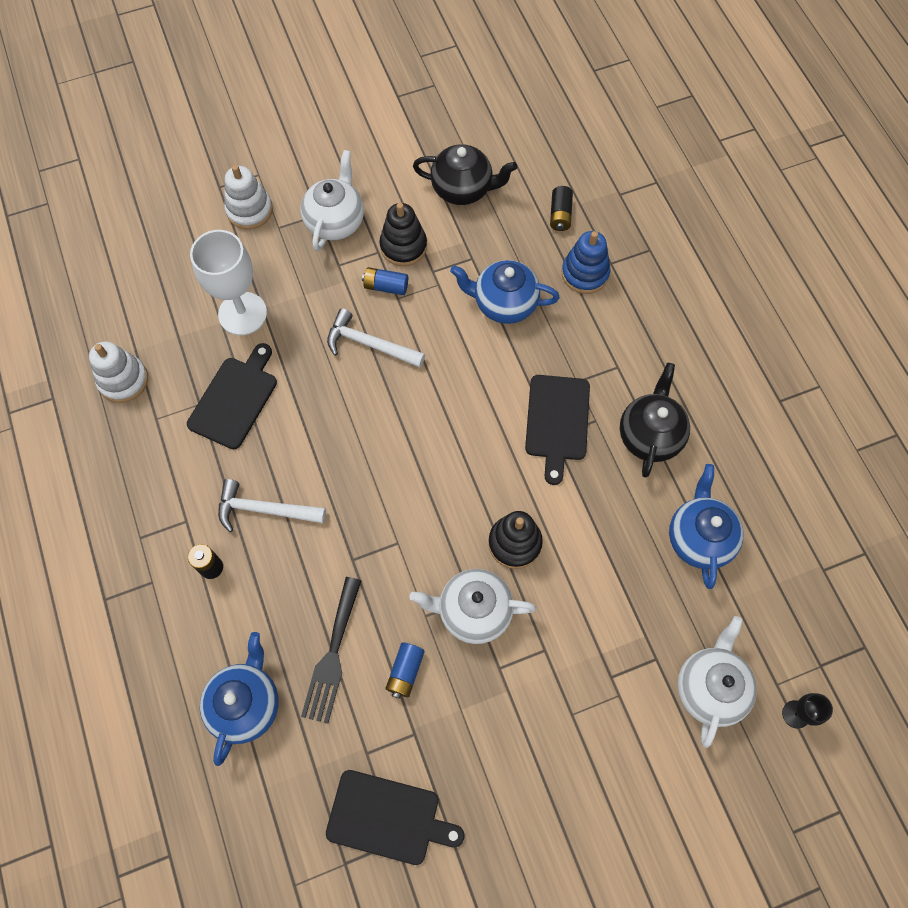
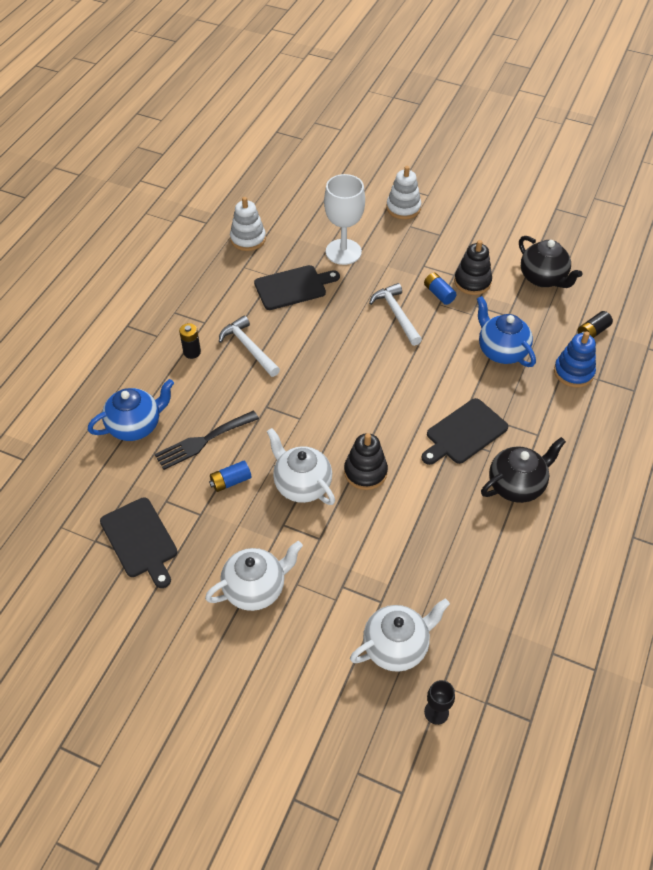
camera: 45 degrees right, 15 degrees down
(335, 221) = (446, 244): white teapot -> white teapot (255, 588)
(699, 538) = (485, 563): blue teapot -> none

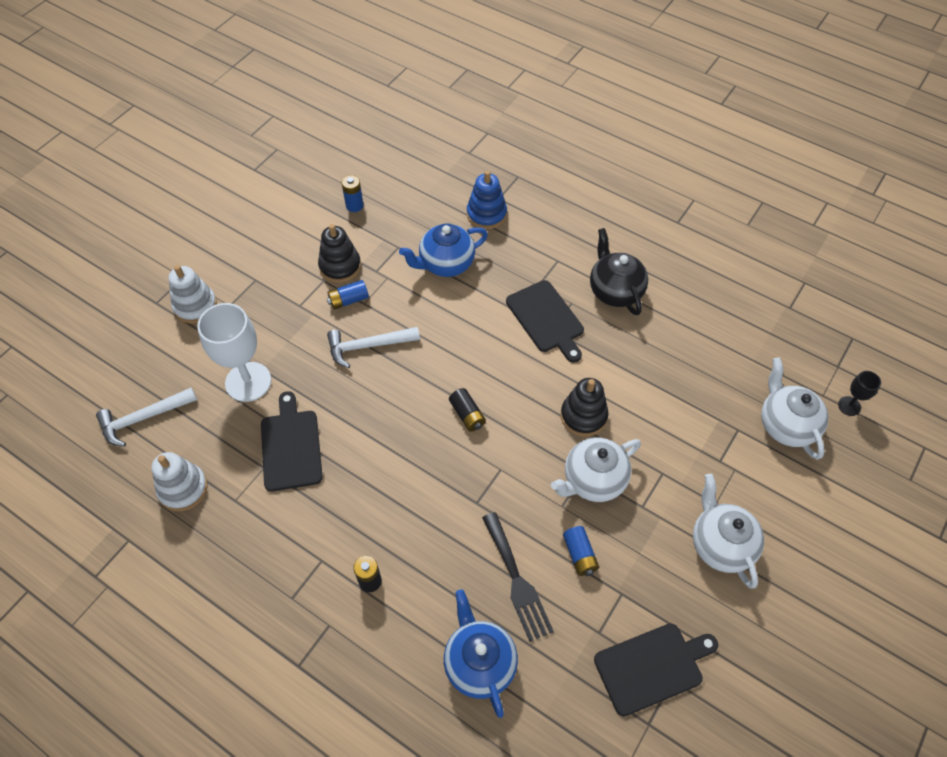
camera: 80 degrees left, 5 degrees up
(248, 348) = (379, 511): white hammer -> white hammer (143, 418)
(543, 278) = (354, 205): black teapot -> blue battery
(592, 332) = (438, 186): black battery -> black battery (467, 415)

